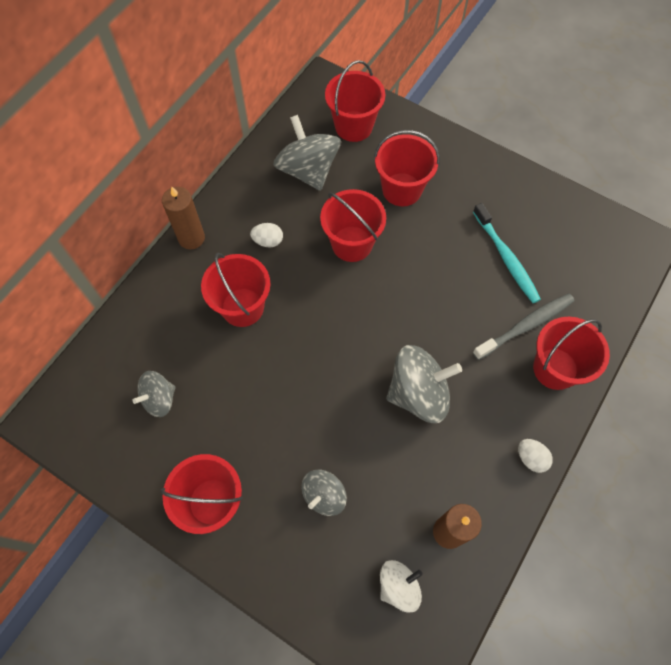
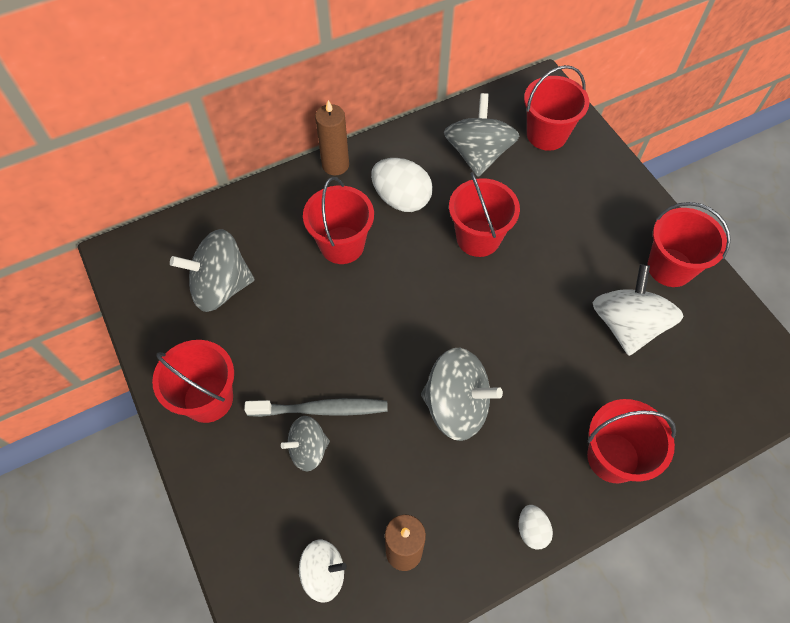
camera: 30 degrees right, 5 degrees down
(159, 399) = (221, 287): grey spinning top -> grey spinning top, size x1.70
(268, 241) = (401, 199): white egg -> white egg, size x1.91
(402, 189) = (558, 212): red bucket -> red bucket (670, 267)
(506, 258) = (626, 325): turquoise toothbrush -> white spinning top
(525, 326) = (607, 399): grey toothbrush -> grey toothbrush (321, 409)

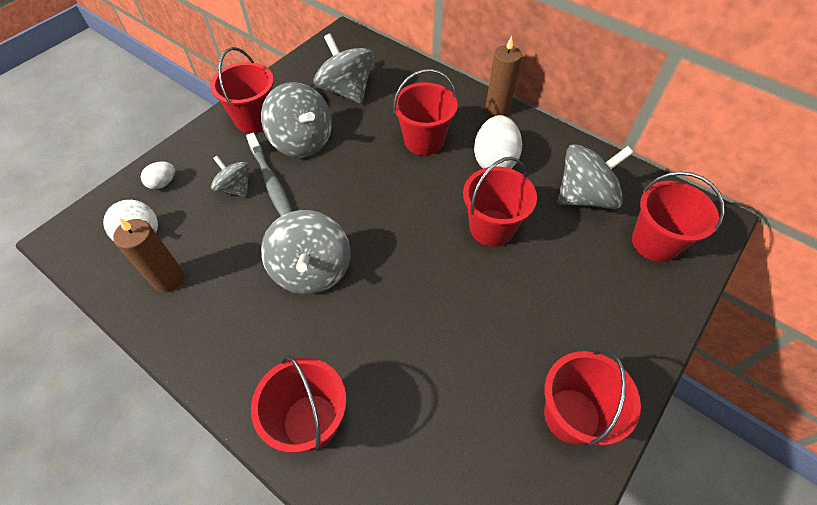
camera: 65 degrees right, 5 degrees down
(275, 358) = (302, 141): none -> grey spinning top
(532, 530) = (213, 370): white egg -> white egg (163, 183)
(626, 325) = (470, 390): white spinning top -> none

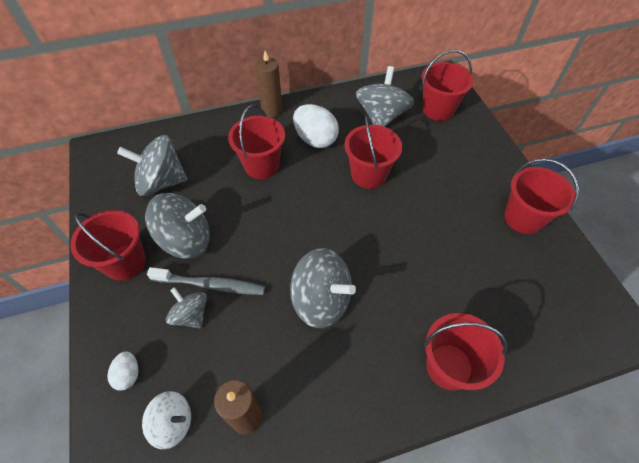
camera: 55 degrees left, 0 degrees up
(235, 188) = (191, 315): grey spinning top -> grey spinning top turned 60 degrees clockwise

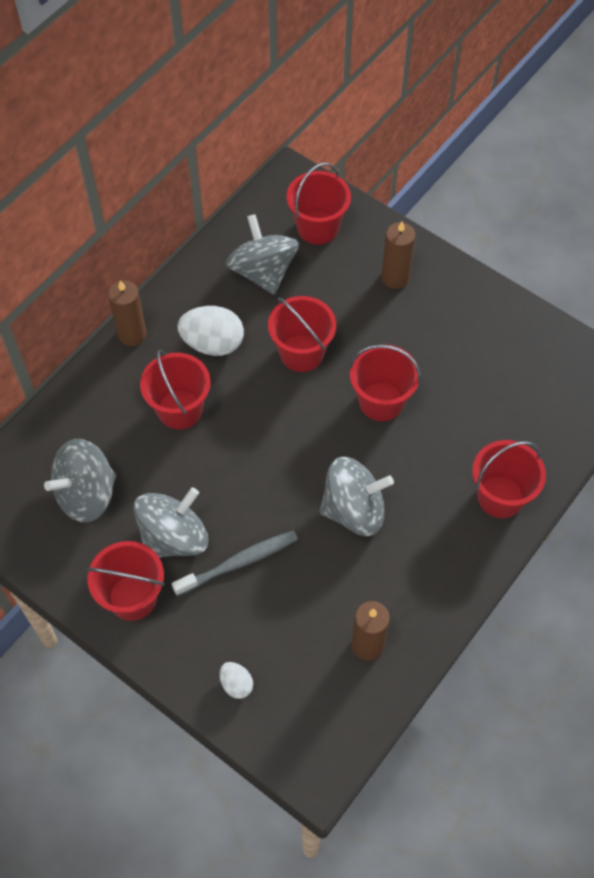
camera: 35 degrees left, 5 degrees up
(173, 423) = (311, 691): white spinning top -> none
(191, 315) = (245, 600): grey spinning top -> none
(471, 163) = (395, 277): none -> brown candle
(523, 218) = (480, 313): red bucket -> red bucket (381, 401)

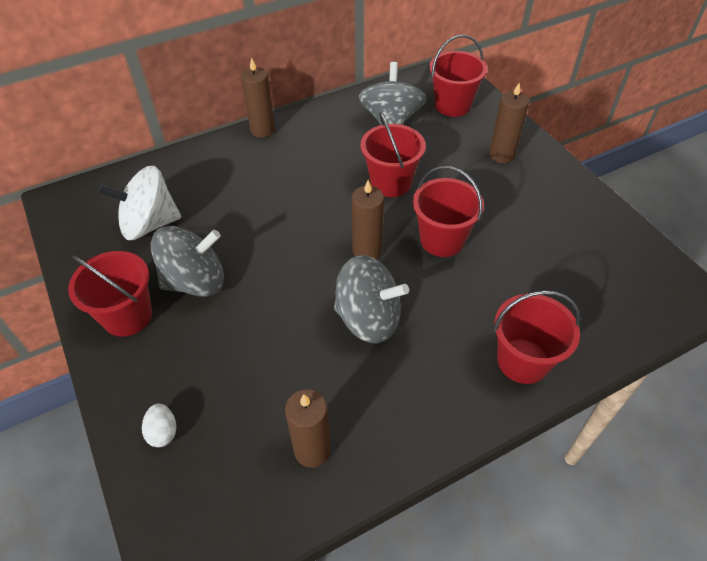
camera: 25 degrees right, 10 degrees down
(86, 494) = (149, 224): grey spinning top -> white spinning top
(179, 409) = (265, 190): red bucket -> none
(213, 343) = (321, 154): white egg -> none
(239, 563) = (236, 323): grey toothbrush -> none
(317, 441) = (367, 251): none -> brown candle

